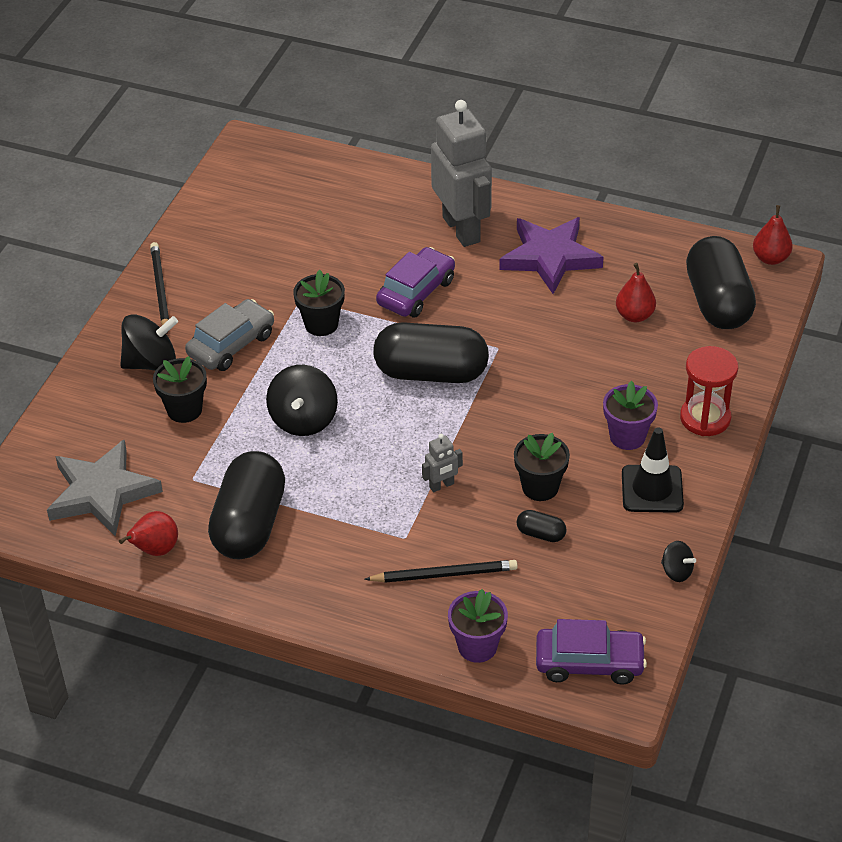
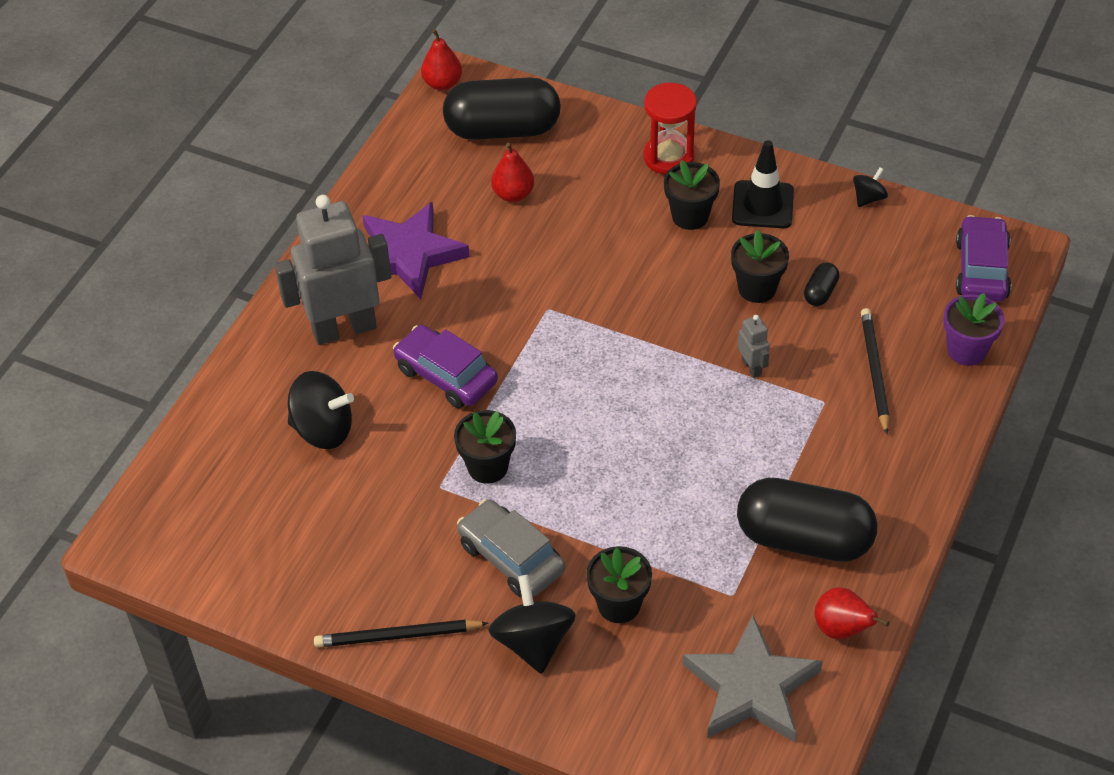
camera: 85 degrees left, 5 degrees up
(303, 419) = (645, 486): black spinning top -> black spinning top (323, 429)
(431, 373) = (581, 368): black capsule -> none
(627, 436) = (690, 216): purple flower pot -> black flower pot

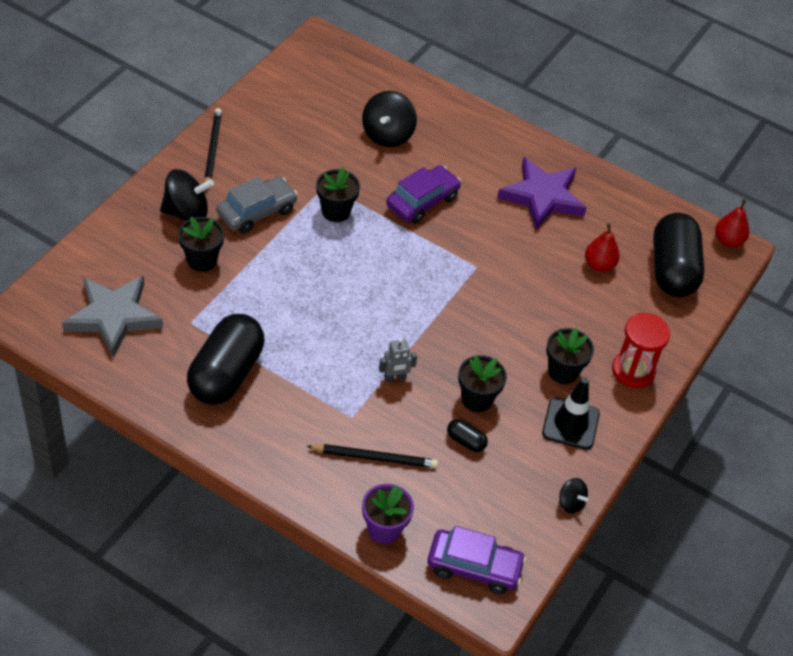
camera: 90 degrees right, 0 degrees up
(344, 328) = (476, 155): grey robot -> none
(842, 629) = (142, 378): red pear -> none

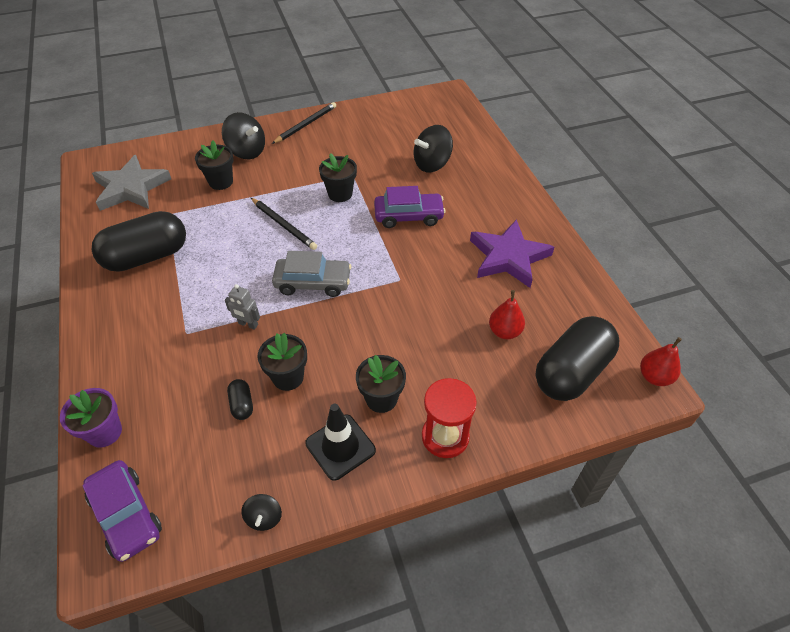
camera: 45 degrees right, 0 degrees up
(257, 212) = (289, 170): grey car -> grey car (313, 283)
(375, 457) = (165, 373): black pencil -> black pencil (284, 225)

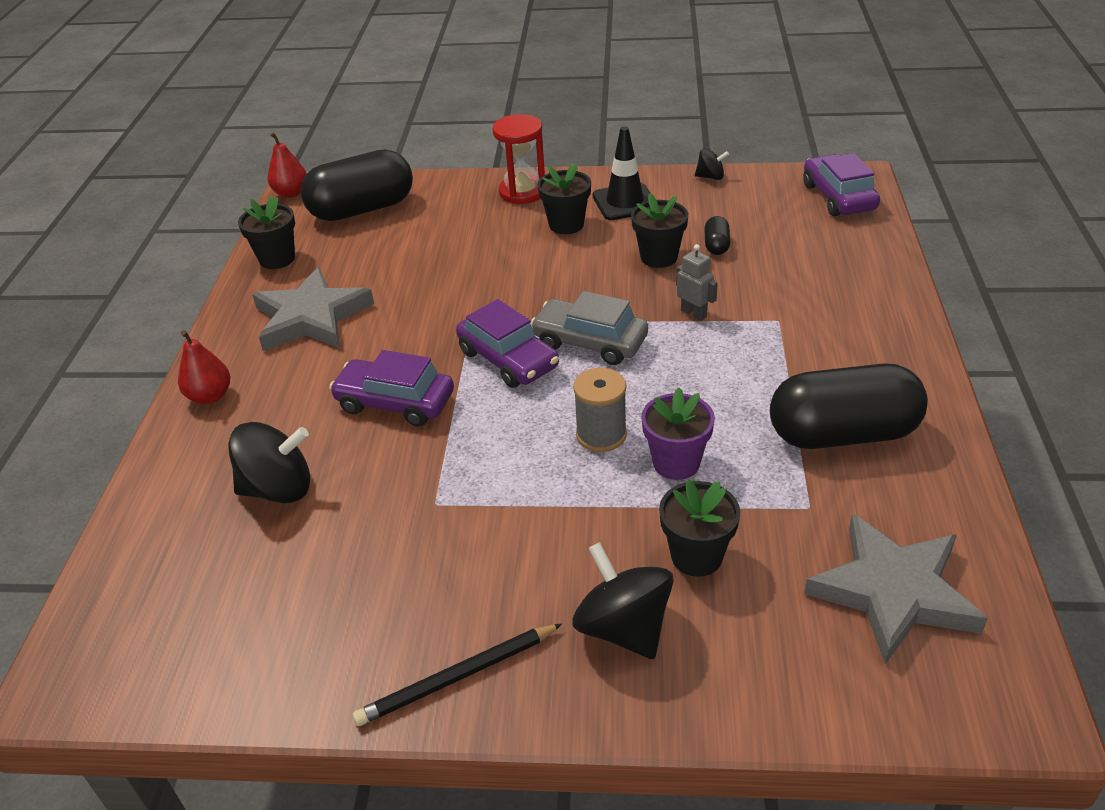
camera: 155 degrees left, 10 degrees down
(104, 432) = (871, 251): purple flower pot -> purple flower pot (676, 463)
(264, 517) = (710, 177): black spinning top -> black spinning top turned 75 degrees clockwise
(284, 225) = (601, 435): black pencil -> grey spool
(340, 194) = (479, 469): black flower pot -> black flower pot (277, 259)
(360, 258) = (508, 359): none -> purple car
(504, 331) = (394, 249): red pear -> red pear (210, 396)
(508, 257) = (311, 317): purple star -> grey star

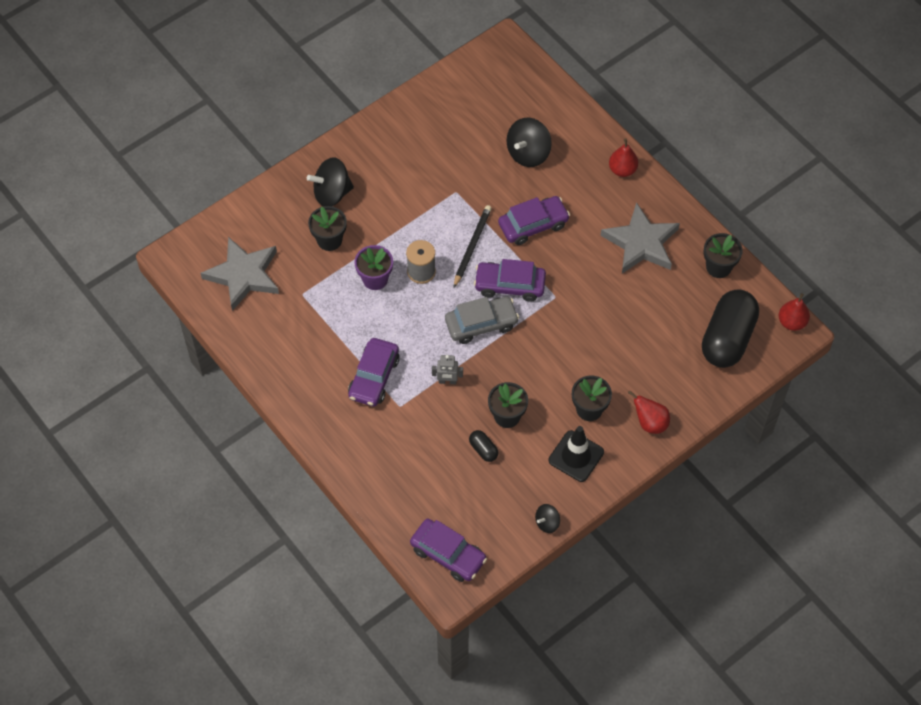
camera: 135 degrees right, 20 degrees up
(457, 677) = (373, 138): black pencil -> black pencil (472, 246)
(522, 192) = (650, 423): red hourglass -> red pear
(623, 628) = (332, 193): black spinning top -> black spinning top turned 150 degrees clockwise
(786, 360) = (374, 377): none -> purple car
(842, 434) = (314, 345): black capsule -> none

